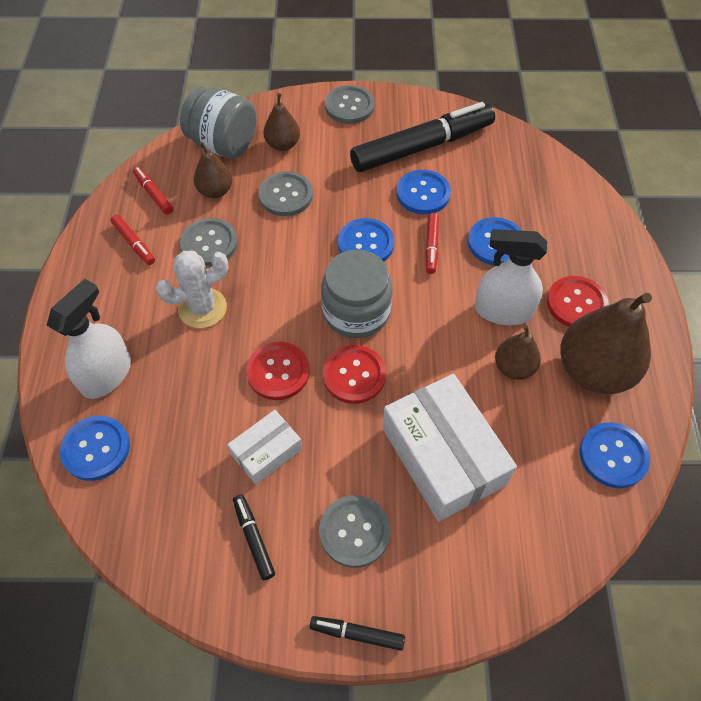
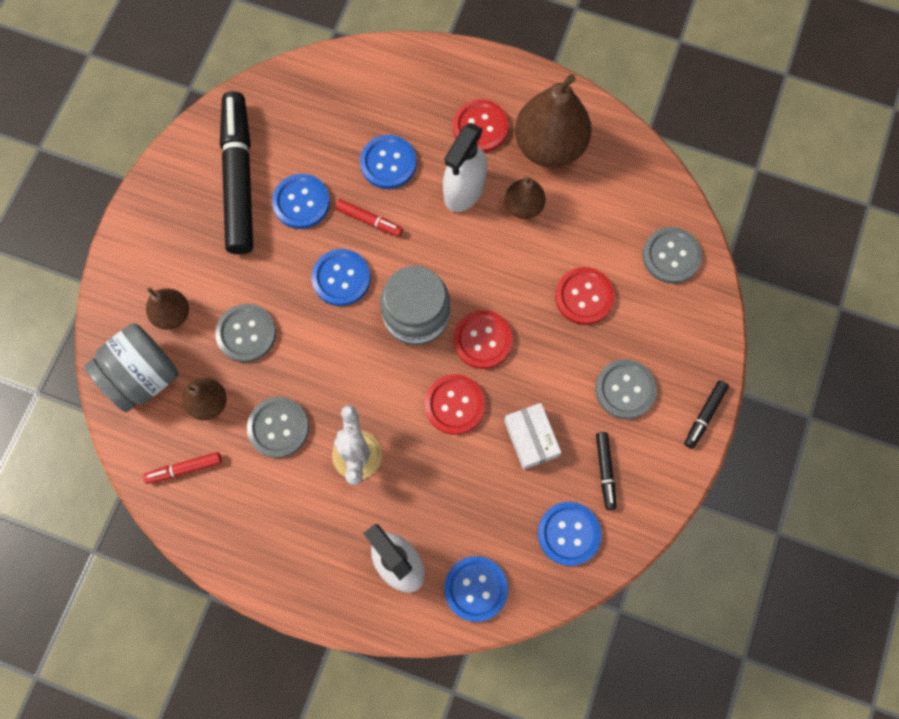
camera: 70 degrees left, 15 degrees up
(134, 243) = (246, 504): red marker -> none
(254, 538) = (605, 471): black marker -> black marker turned 90 degrees counterclockwise
(349, 106) = (146, 228): grey button -> grey button (671, 256)
(443, 456) = (584, 297): white box -> red button
(613, 456) = (628, 169): blue button -> blue button (569, 534)

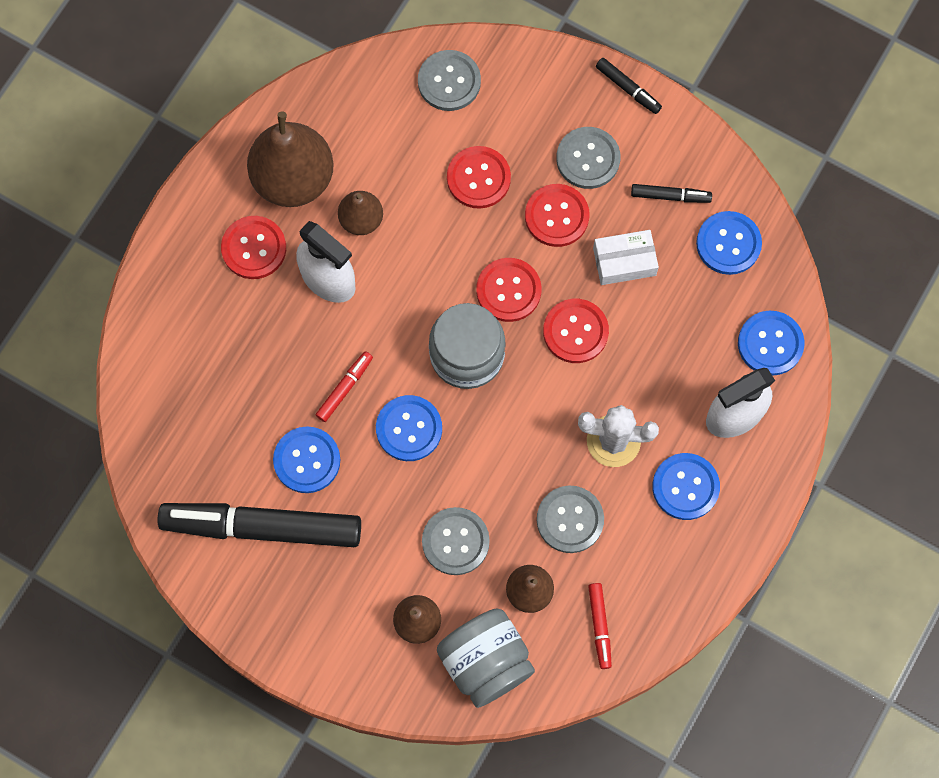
camera: 80 degrees left, 0 degrees up
(388, 163) = (277, 356): blue button -> blue button (685, 487)
(562, 371) = (556, 216): none -> red button

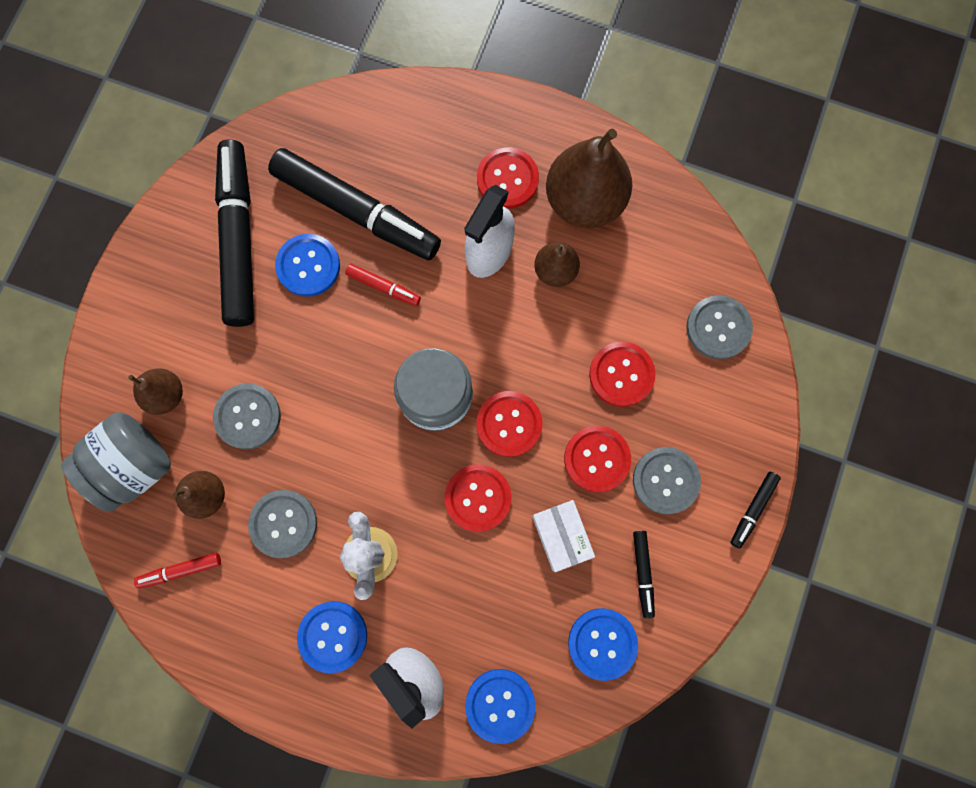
camera: 80 degrees right, 5 degrees up
(257, 403) = (356, 211): none -> black marker
(409, 429) = (352, 353): blue button -> none

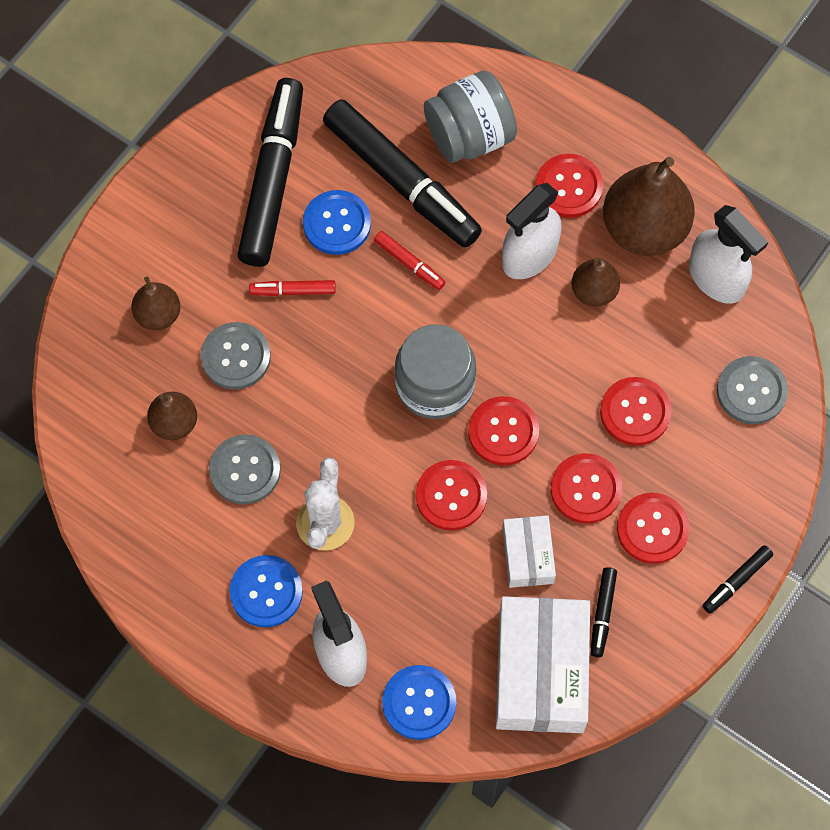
camera: 15 degrees right, 10 degrees down
(134, 465) = (108, 375): grey jar -> grey jar (469, 136)
(180, 570) = (129, 488): red marker -> red marker (293, 291)
(602, 643) = (541, 671): blue button -> white box
(660, 231) = (716, 278): none -> white spray bottle
(665, 480) = (652, 529): grey button -> red button

